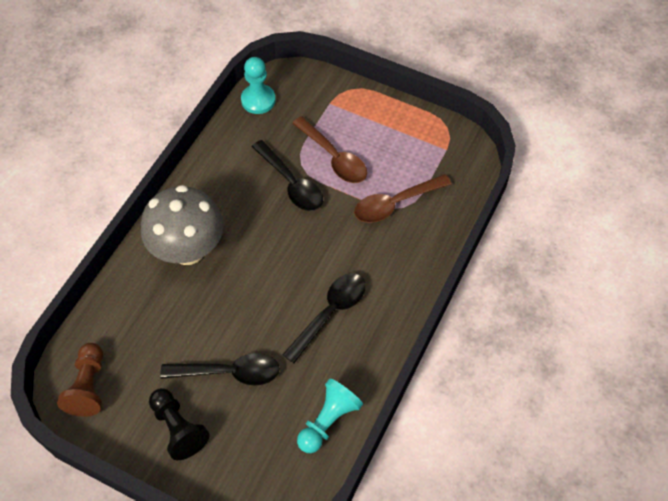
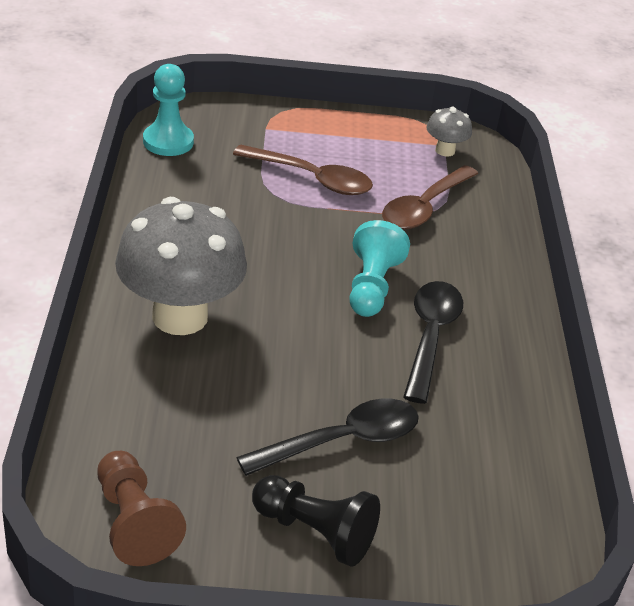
camera: 30 degrees left, 20 degrees down
(291, 183) = (275, 215): black spoon -> none
(328, 421) = (520, 456): turquoise pawn -> turquoise pawn (371, 287)
(443, 155) = (445, 150): none -> grey mushroom

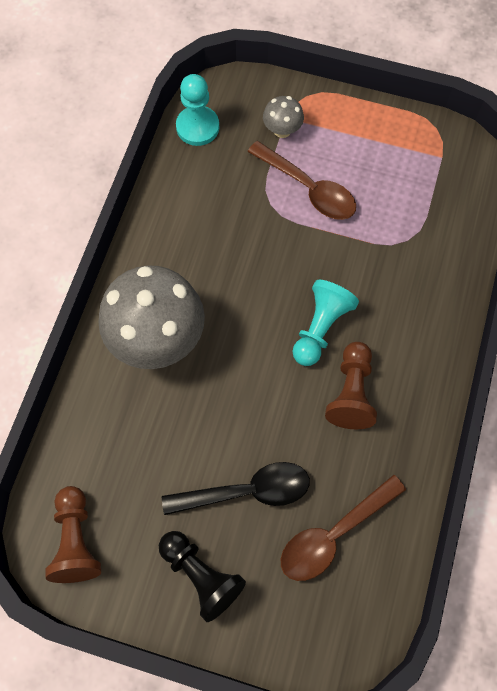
camera: 20 degrees right, 30 degrees up
(424, 207) = (396, 237): brown spoon -> brown spoon (334, 534)
(430, 337) = (351, 392): black spoon -> brown pawn
(445, 150) = (440, 165): grey mushroom -> grey mushroom (282, 130)

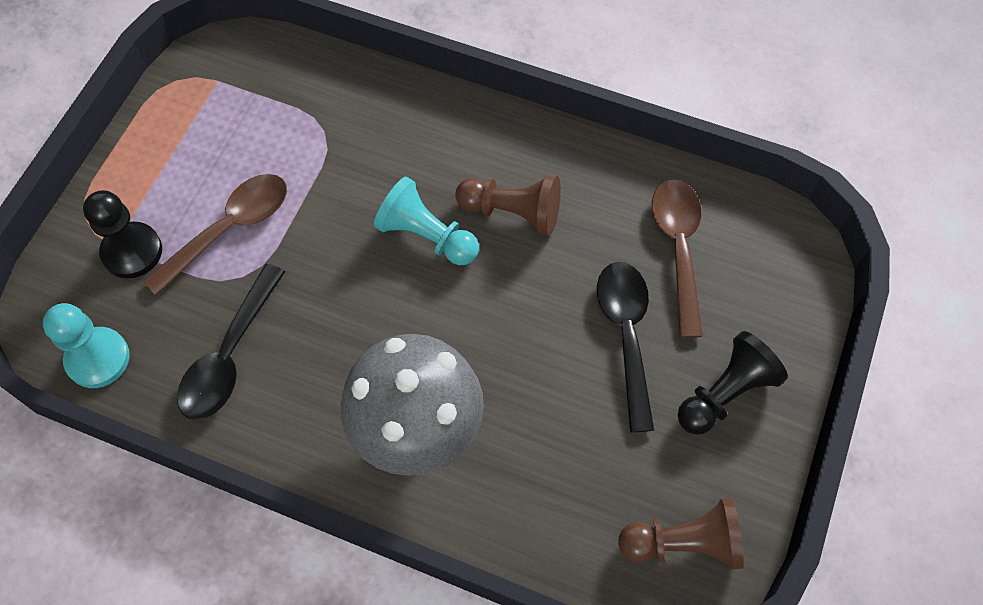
camera: 85 degrees left, 5 degrees down
(206, 207) = (230, 355): none -> black spoon
(282, 130) = (132, 251): grey mushroom -> black pawn
(334, 534) = (678, 249): brown spoon -> brown spoon turned 150 degrees counterclockwise

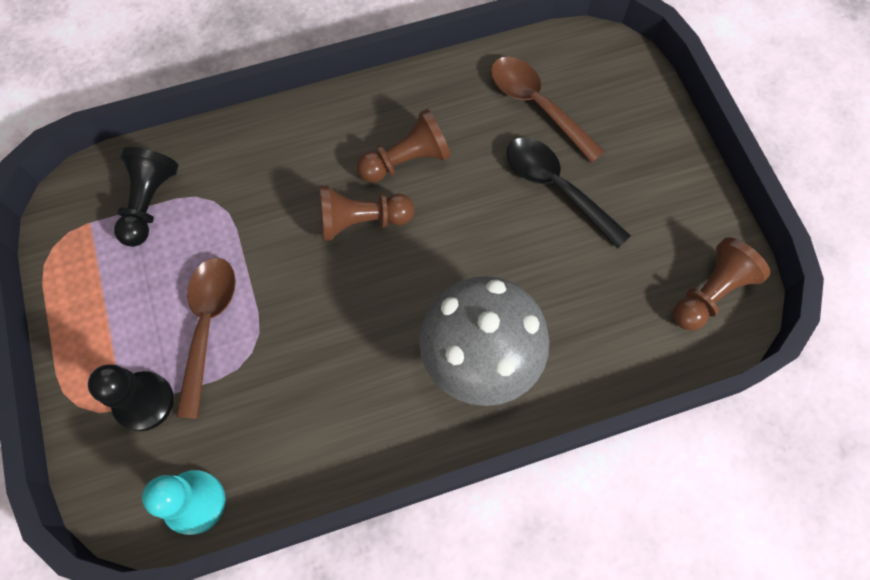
camera: 40 degrees left, 5 degrees up
(230, 355) = (297, 416): black spoon -> none
(426, 236) = (361, 221): turquoise pawn -> brown pawn
(725, 393) = (649, 178): black pawn -> black pawn (149, 203)

